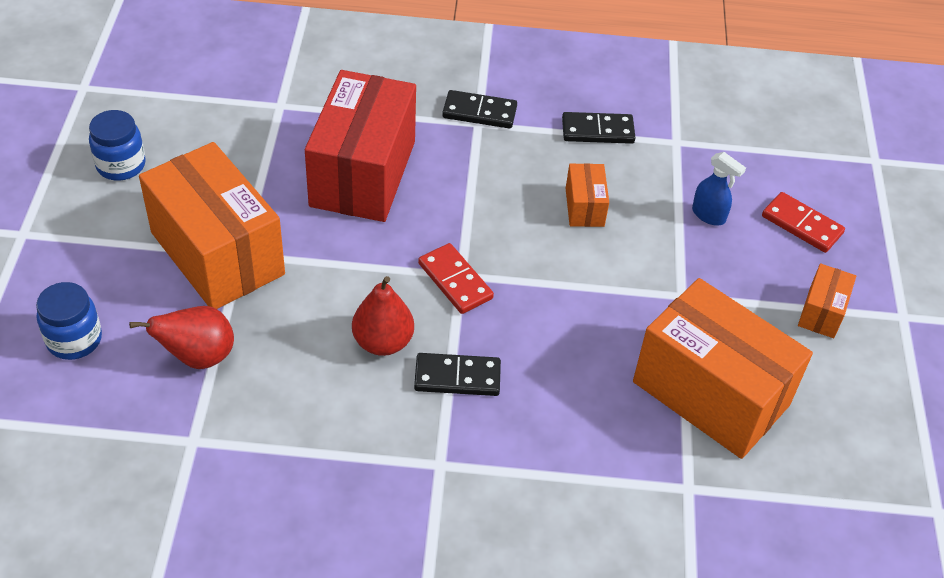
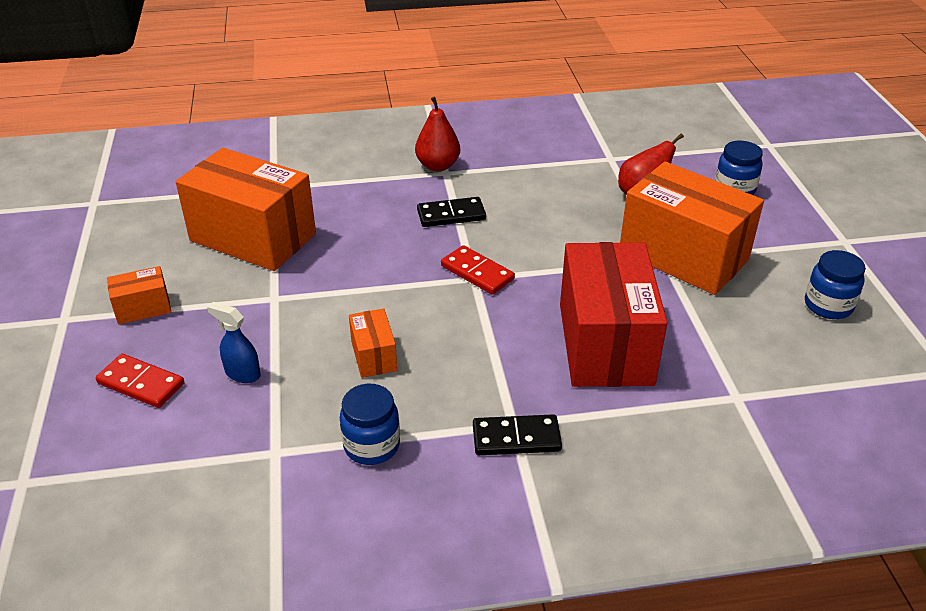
camera: 170 degrees right, 10 degrees down
(383, 342) = (516, 225): red pear -> red pear (438, 166)
(597, 131) = (371, 445): black domino -> blue jar
(822, 312) = (143, 308): orange box -> orange box turned 60 degrees clockwise

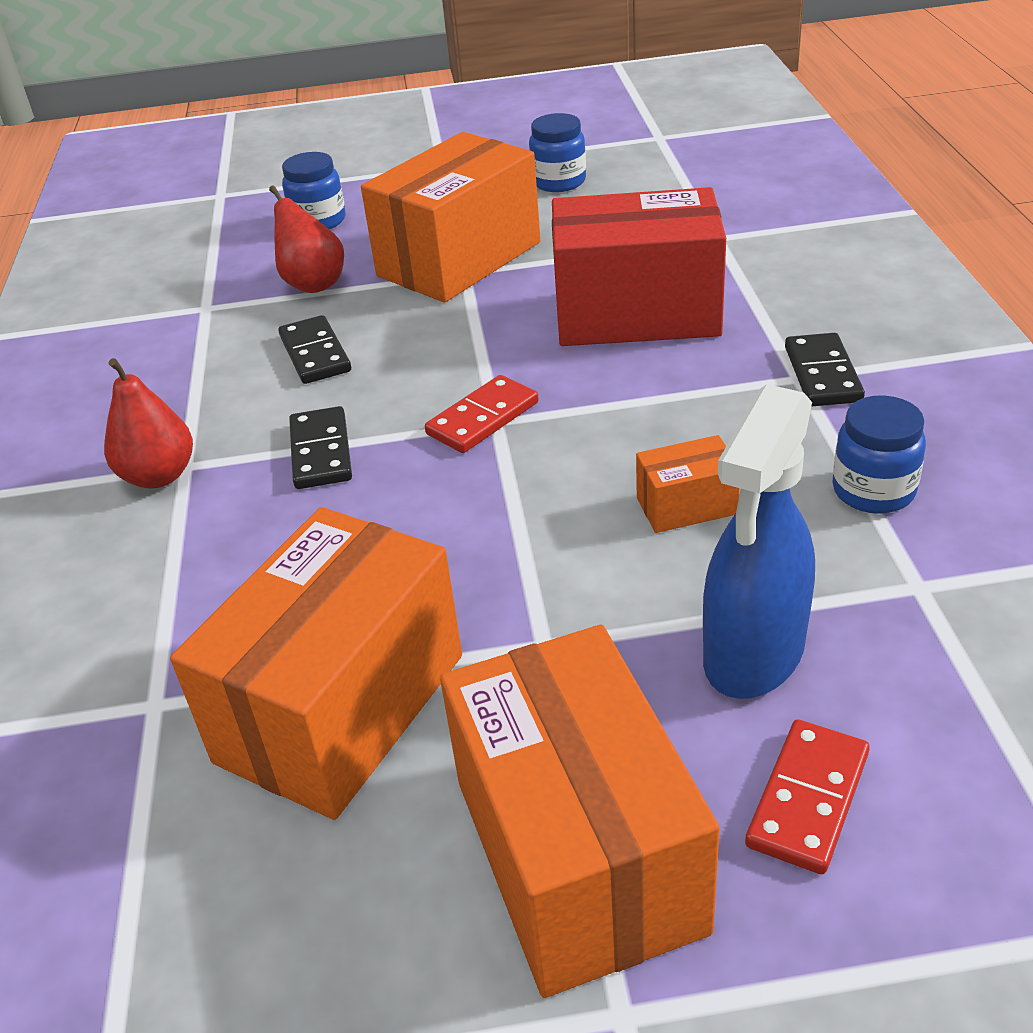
camera: 85 degrees left, 0 degrees up
(143, 308) = (577, 854): orange box -> orange box, size x2.25
(242, 373) = (753, 654): blue spray bottle -> blue spray bottle, size x2.00
(555, 204) = (315, 354): none -> black domino

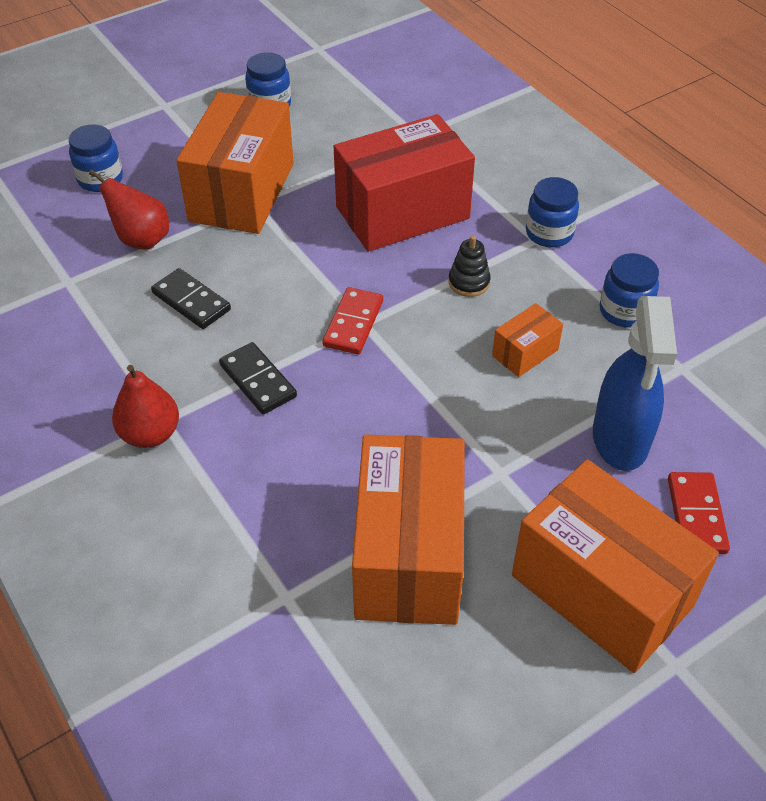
camera: 30 degrees left, 10 degrees up
(668, 406) = (469, 282): none -> black stacking toy
(823, 374) = (549, 233): black domino -> blue jar

